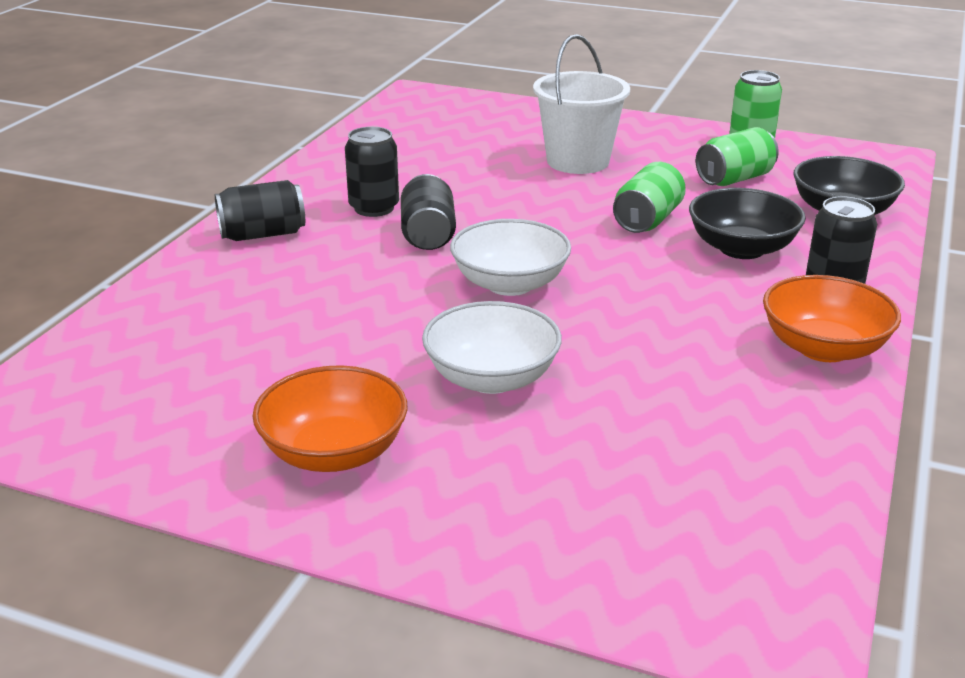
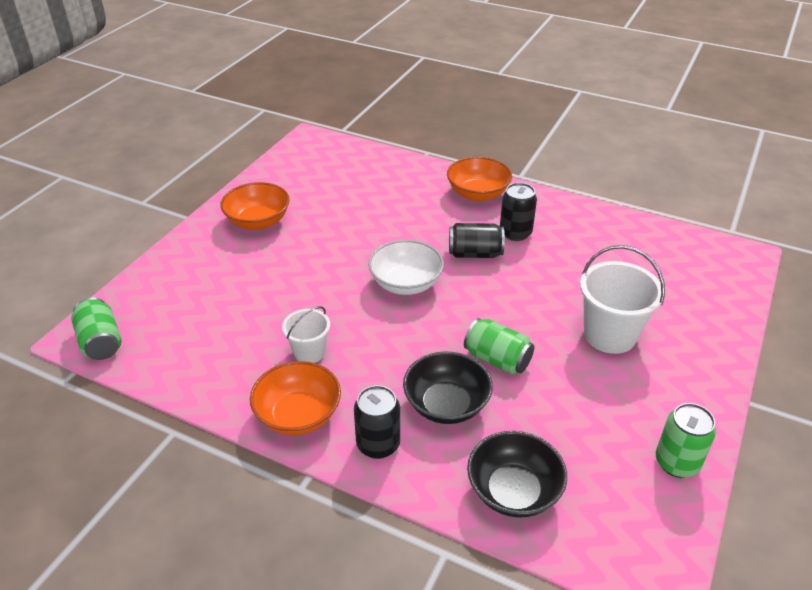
camera: 95 degrees right, 10 degrees up
(263, 234) = (478, 193): black can -> orange bowl
(491, 378) = (304, 270): white bowl -> none
(695, 352) = (309, 352): none -> white bucket
(734, 179) = (583, 430): green can -> green can (101, 342)

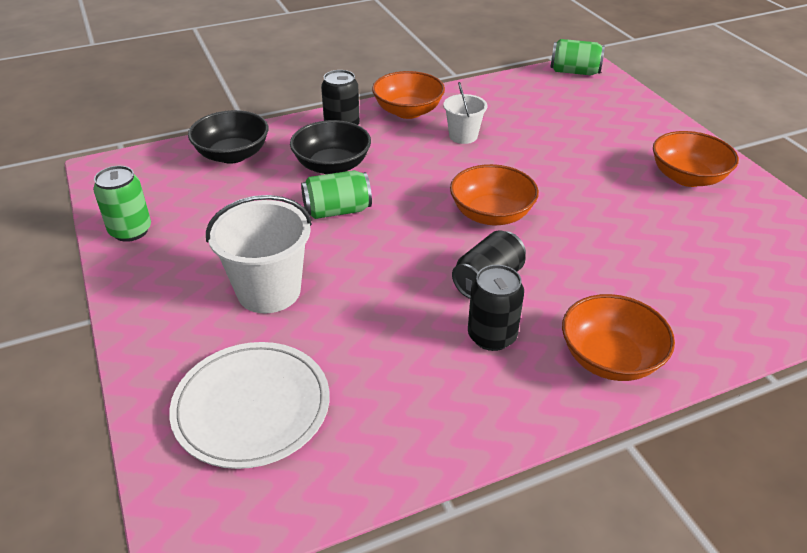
camera: 130 degrees right, 0 degrees up
(406, 283) = (491, 214): white bowl -> orange bowl
(677, 283) = (251, 407): none -> white plate

